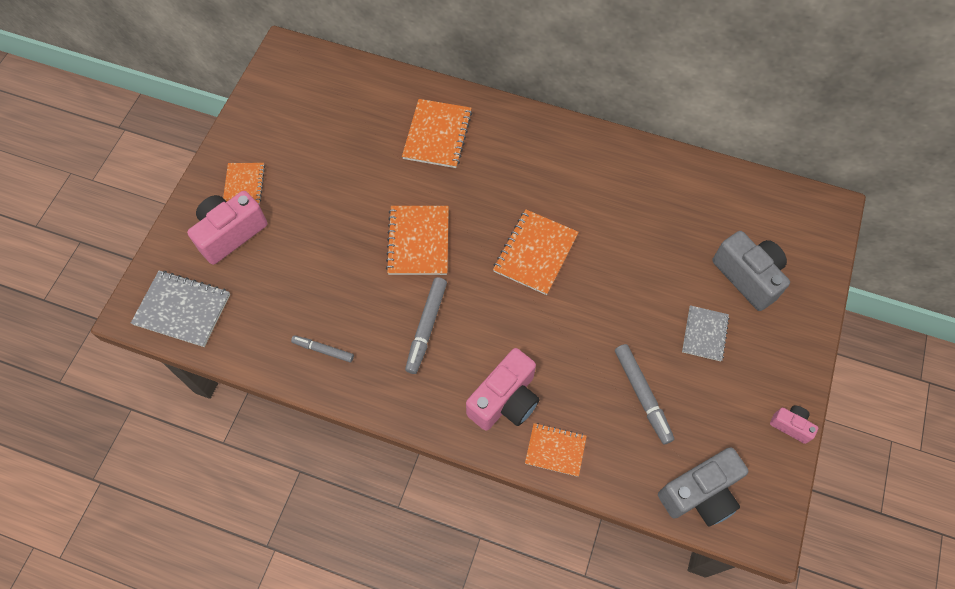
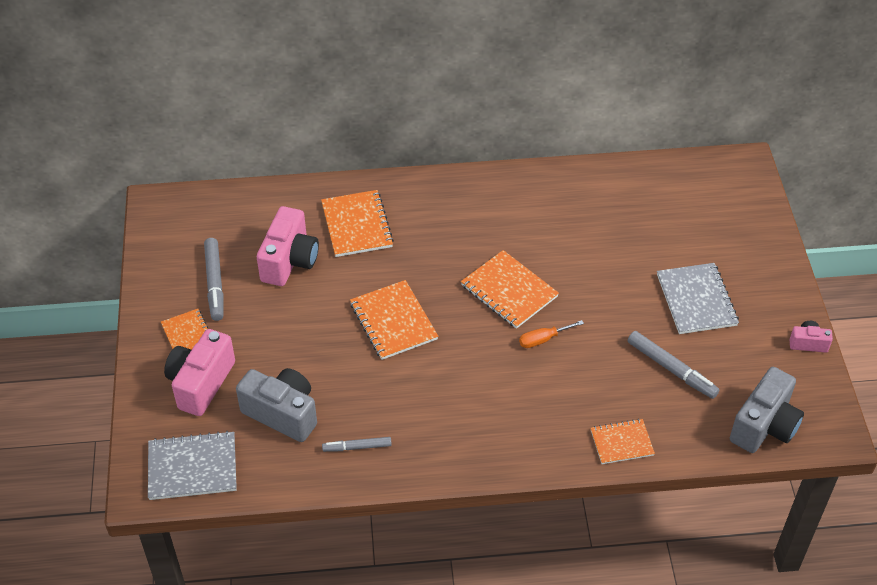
camera: 25 degrees left, 15 degrees down
(426, 327) = (444, 390): grey marker -> grey marker (214, 283)
(505, 400) = (553, 421): pink camera -> pink camera (289, 261)
(535, 253) = (509, 291): orange notebook -> orange notebook turned 45 degrees counterclockwise
(540, 314) = (543, 339): none -> orange screwdriver
(704, 334) = (696, 300): grey notebook -> grey notebook, size x1.56
(748, 277) = (706, 241): grey camera -> grey camera (282, 413)

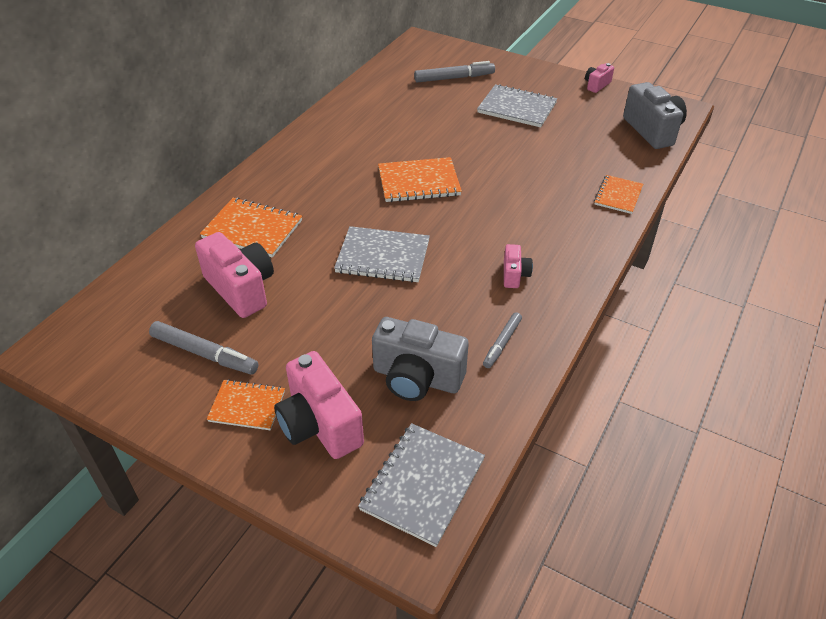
camera: 55 degrees left, 5 degrees down
(282, 413) = (417, 378): grey camera -> grey camera turned 135 degrees counterclockwise
(393, 321) = (383, 256): orange notebook -> grey notebook
(443, 417) = (514, 275): none -> pink camera
(543, 339) = (484, 187): orange screwdriver -> none
(671, 369) = (569, 144): grey marker -> grey marker (454, 78)

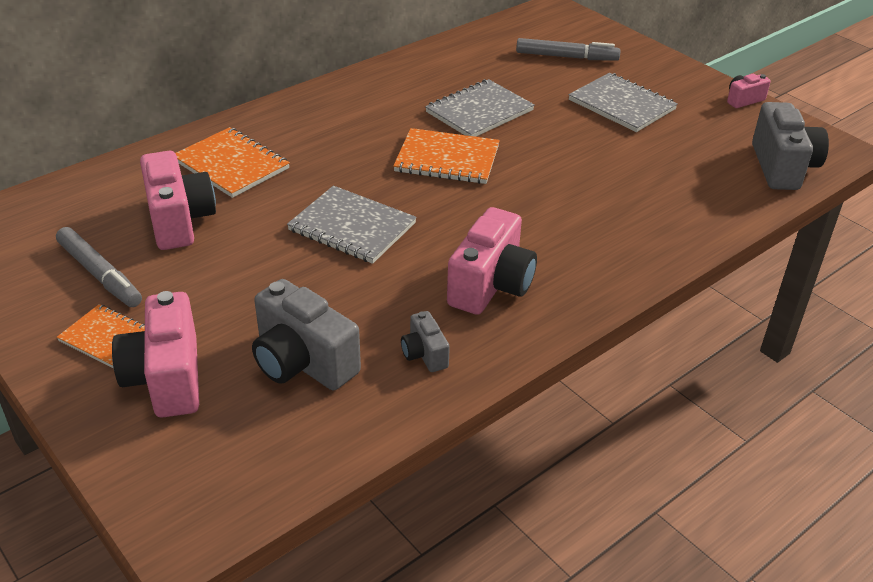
camera: 20 degrees right, 5 degrees down
(423, 484) = (233, 473): grey notebook -> grey notebook (479, 111)
(502, 343) = (424, 354): grey marker -> grey camera
(514, 275) = (491, 285): pink camera -> pink camera, size x1.95
(618, 195) = (683, 230): orange notebook -> none

